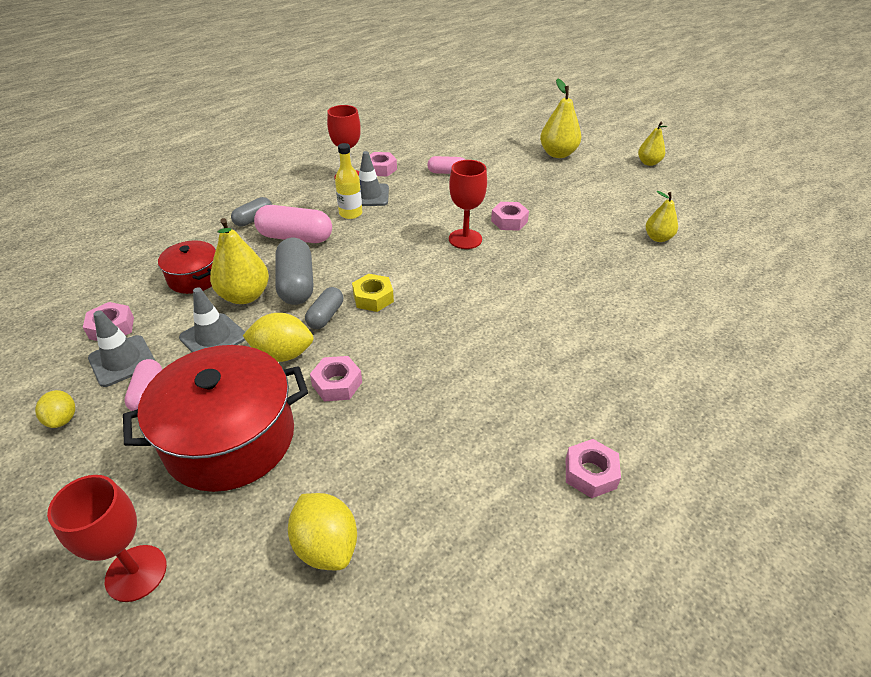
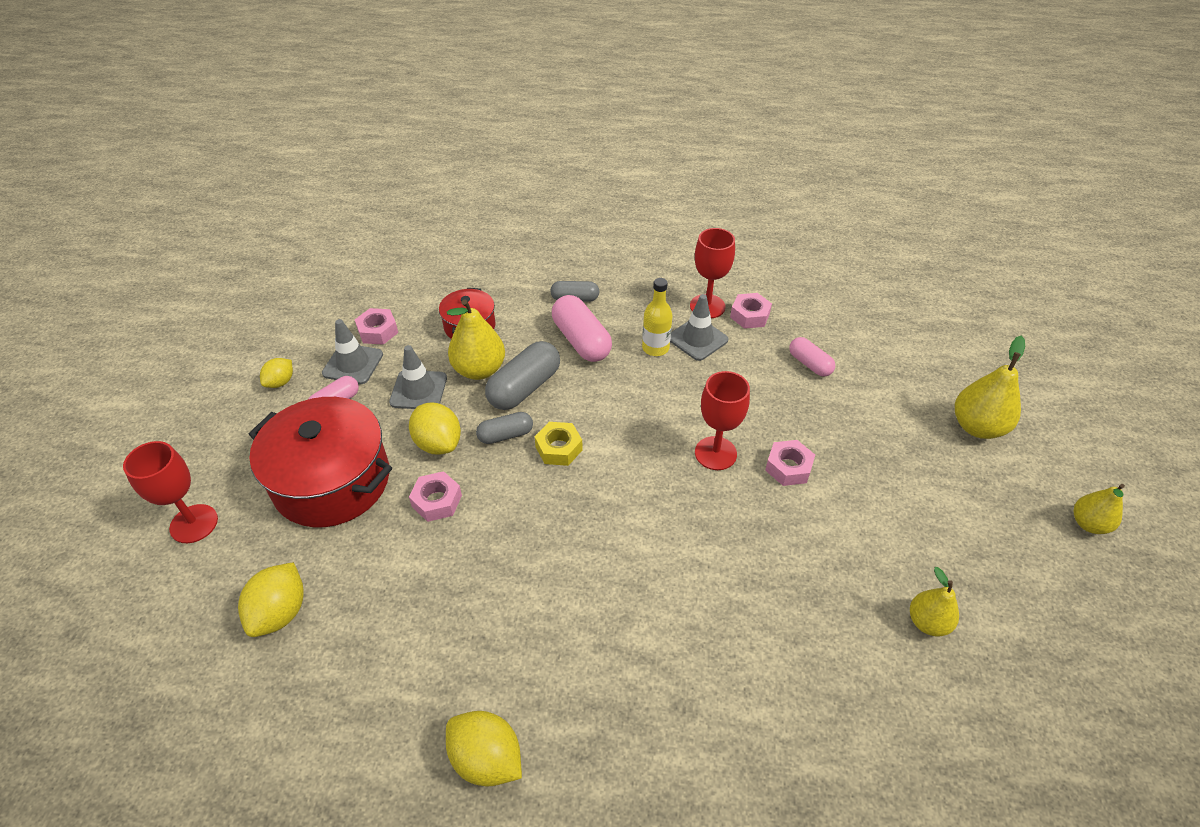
camera: 50 degrees right, 5 degrees up
(590, 473) = (486, 759): pink nut -> yellow lemon

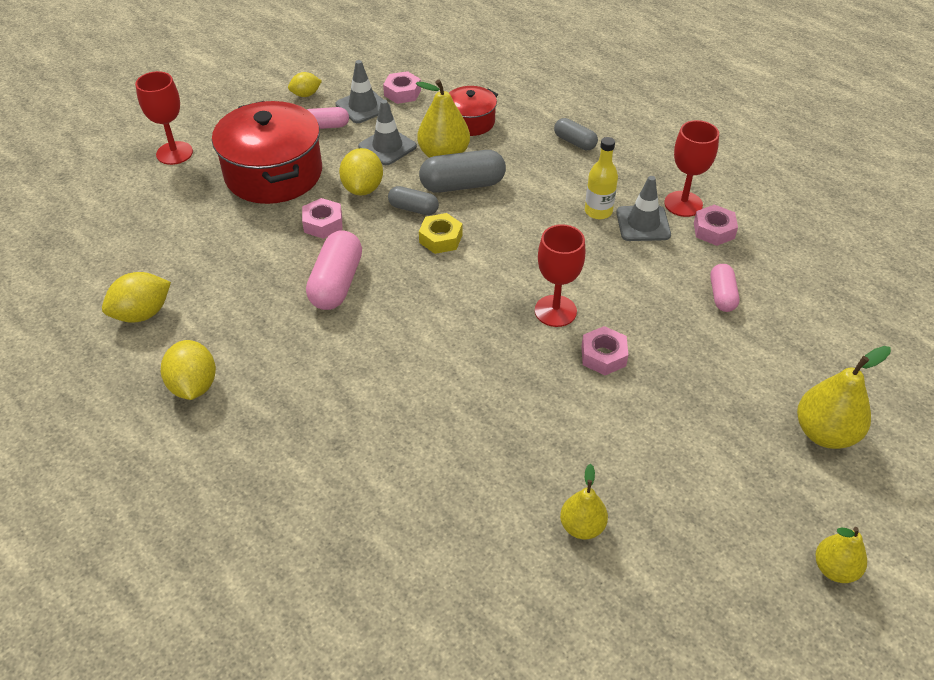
camera: 40 degrees right, 0 degrees up
(280, 612) = (169, 231): yellow lemon -> yellow lemon (142, 314)
(581, 340) = (544, 175): pink capsule -> pink capsule (336, 283)

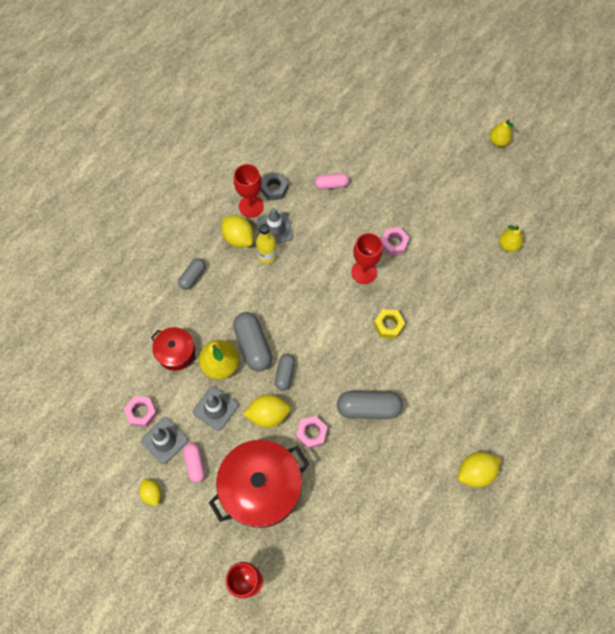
camera: 100 degrees left, 20 degrees up
(142, 314) = (425, 532): yellow lemon -> yellow lemon (238, 238)
(336, 283) = (368, 408): pink capsule -> grey capsule
(441, 239) = (312, 350): yellow nut -> yellow nut (388, 325)
(714, 230) = (274, 189): pink nut -> grey nut
(825, 433) = (420, 140): yellow pear -> none

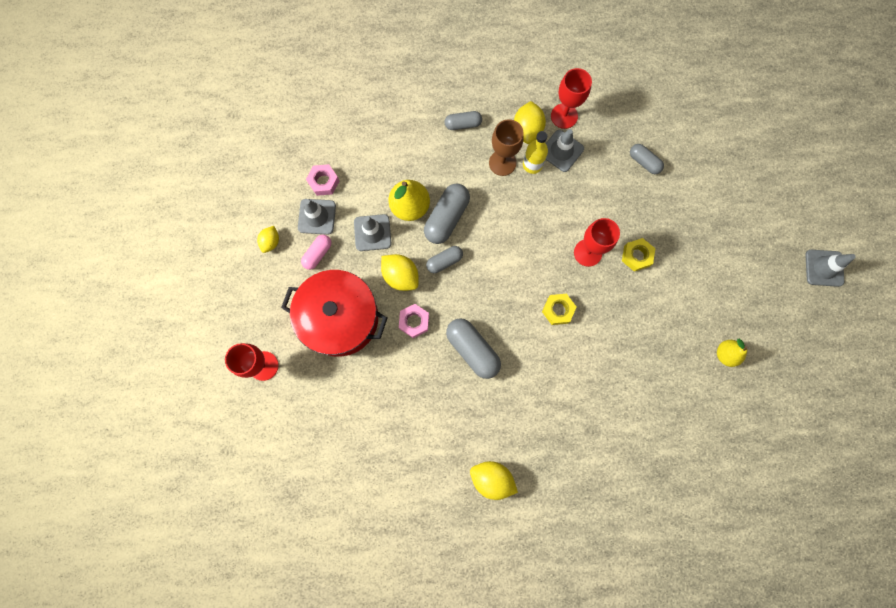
camera: 50 degrees right, 10 degrees up
(176, 352) = (391, 166): red pot -> none
(247, 274) = (502, 163): none -> brown goblet
(274, 189) = (596, 120): grey nut -> none
(331, 185) = (644, 162): pink capsule -> grey capsule
(393, 243) = (636, 256): pink nut -> yellow nut
(498, 141) = (824, 268): yellow pear -> grey traffic cone

